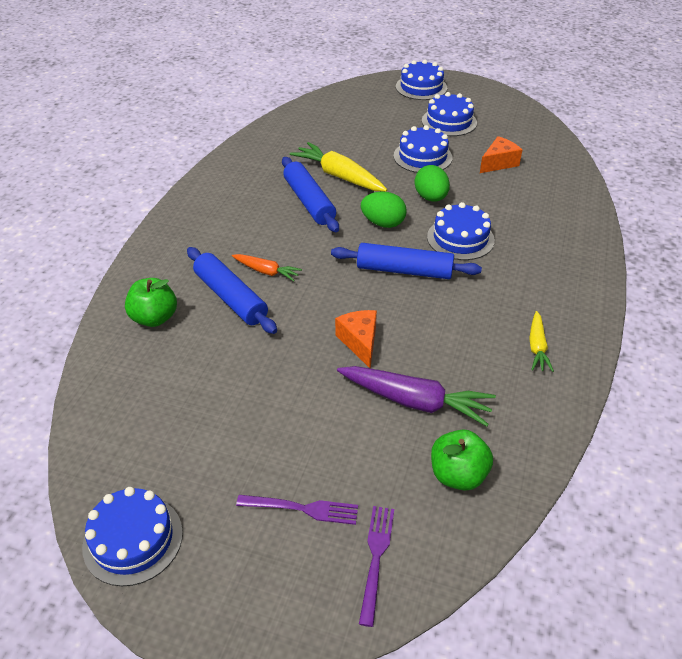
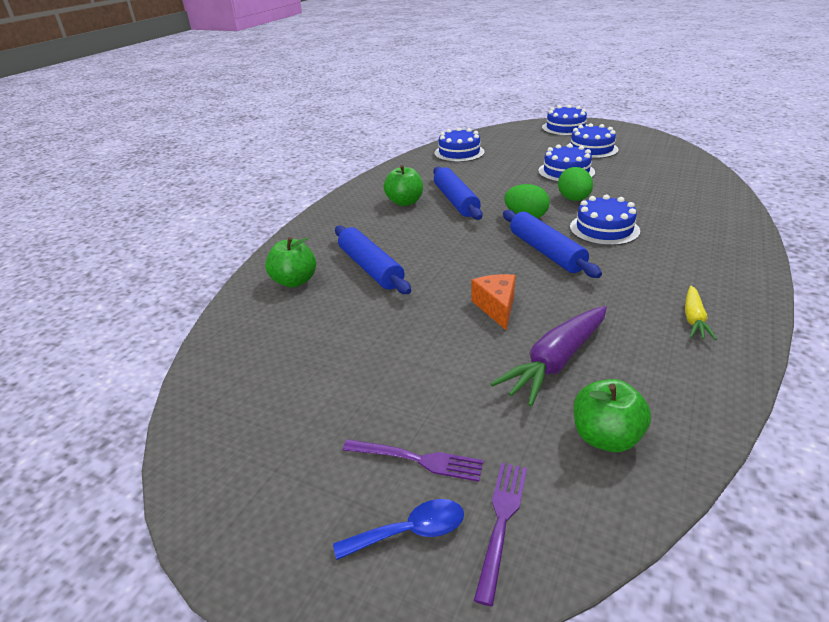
camera: 10 degrees right, 10 degrees down
(133, 539) = (221, 476): blue cake -> blue cake (459, 153)
(254, 204) = (405, 202): none -> green apple
(266, 271) = (408, 249): orange carrot -> none
(304, 574) = (410, 532): none -> blue spoon
(339, 176) = (485, 184): yellow carrot -> none
(404, 270) = (546, 252): blue rolling pin -> blue rolling pin turned 45 degrees clockwise
(416, 401) = (555, 362): purple carrot -> purple carrot turned 105 degrees clockwise
(498, 163) = (641, 176): orange cheese -> none

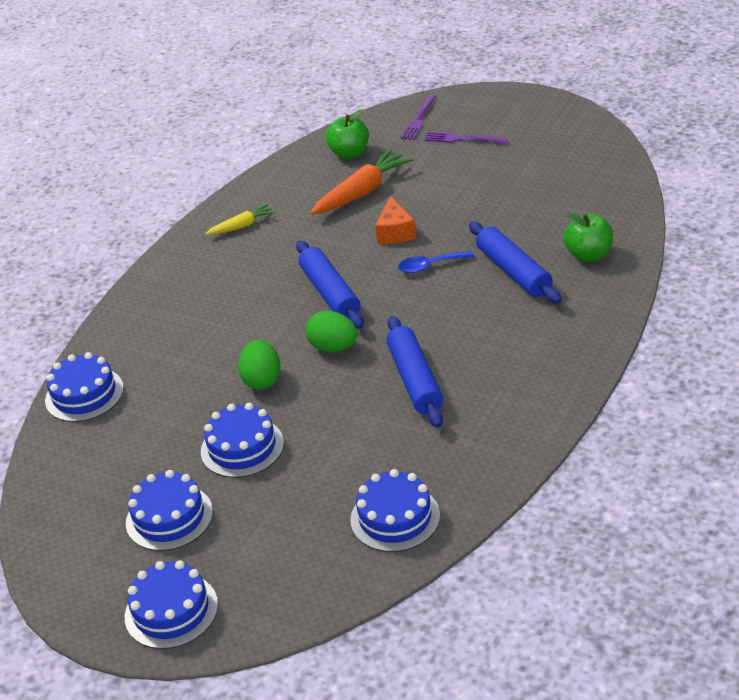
camera: 175 degrees left, 5 degrees up
(405, 202) = (485, 379): green apple -> none
(410, 532) = (465, 114): blue spoon -> blue spoon (430, 266)
(555, 362) = (362, 192): purple carrot -> orange carrot
(604, 229) = (254, 326): blue cake -> blue cake (84, 394)
(694, 319) = (242, 226): yellow carrot -> yellow carrot turned 45 degrees clockwise

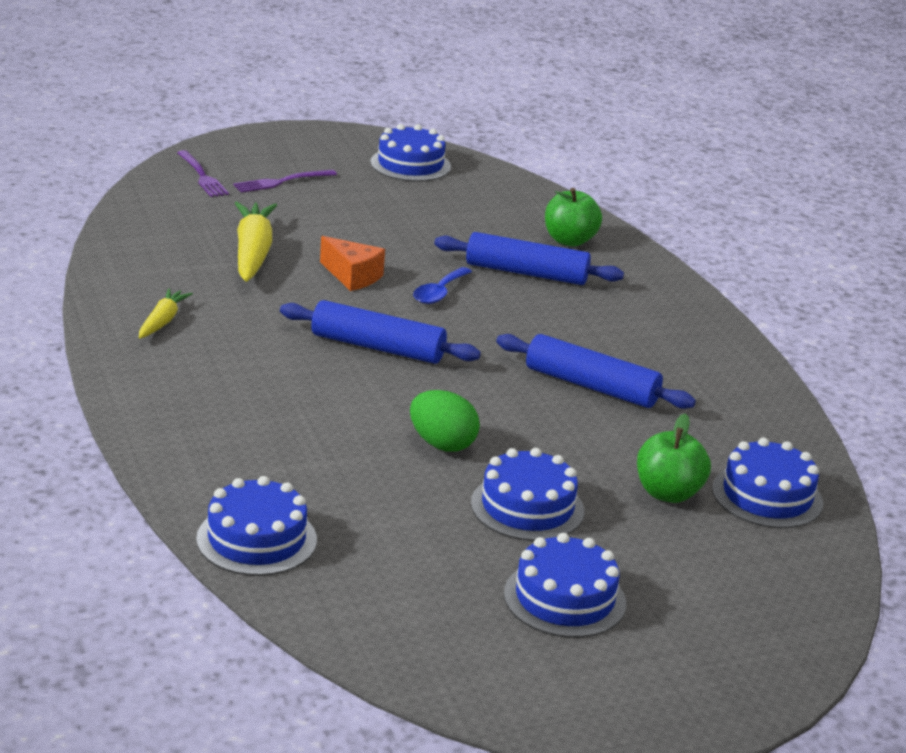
camera: 55 degrees left, 10 degrees down
(171, 610) = (713, 671): blue cake -> blue cake (410, 164)
(333, 347) = (465, 390): green egg -> none
(349, 153) = (174, 223): green apple -> green apple (668, 493)
(362, 192) = (252, 253): orange carrot -> yellow carrot

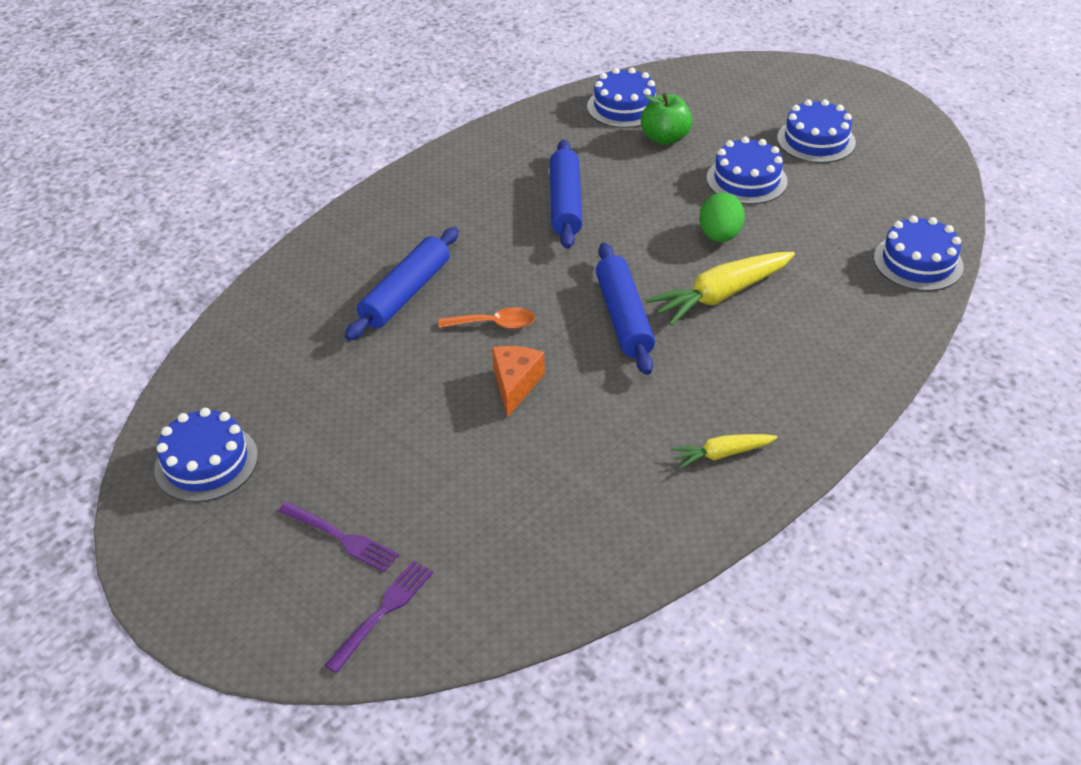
camera: 115 degrees left, 15 degrees up
(252, 253) = (533, 469): yellow carrot -> yellow carrot (720, 295)
(439, 293) = (494, 324): blue spoon -> orange spoon
(526, 273) = (405, 293): blue rolling pin -> blue rolling pin turned 45 degrees clockwise
(569, 241) = (313, 293): green apple -> none

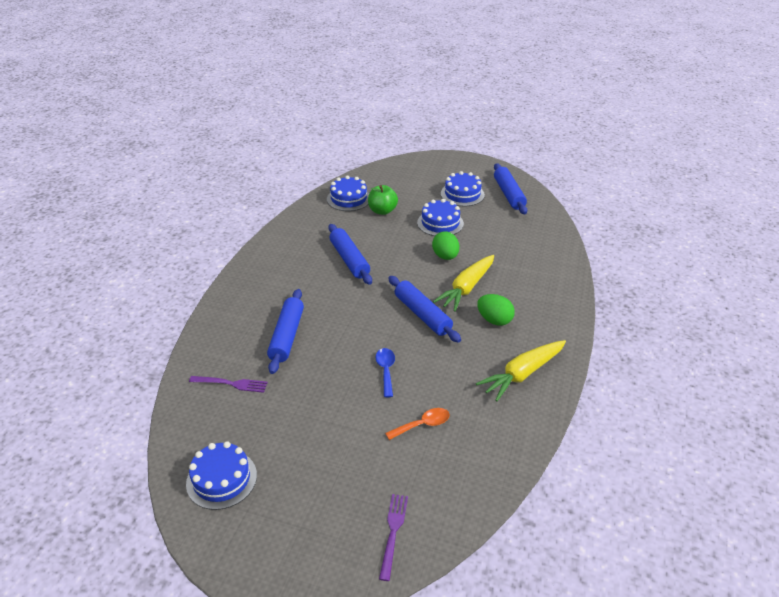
camera: 25 degrees left, 5 degrees down
(341, 537) = (339, 496): purple fork -> purple fork (231, 384)
(494, 324) = (352, 339): orange spoon -> orange spoon (422, 425)
(515, 384) = (386, 370): orange cheese -> blue spoon
(721, 454) = (522, 374): yellow carrot -> yellow carrot, size x1.78
(733, 358) = (494, 320): none -> green egg
(898, 158) = (509, 194): none -> blue rolling pin
(918, 262) = (552, 245): blue cake -> none

